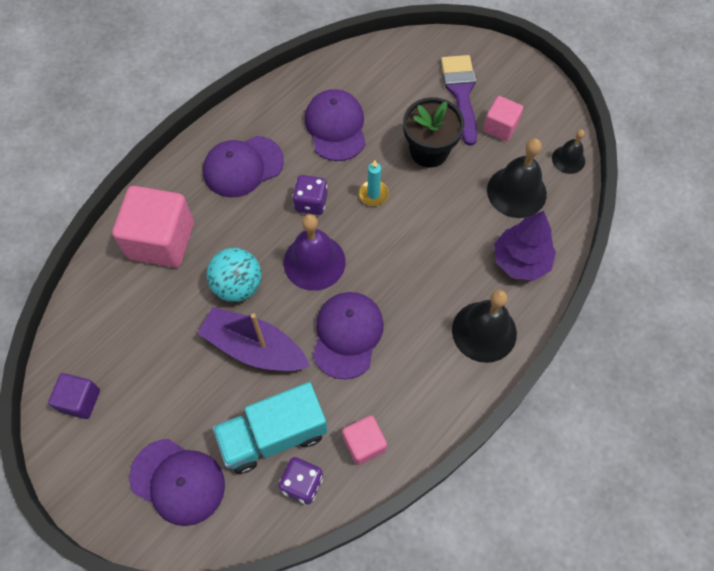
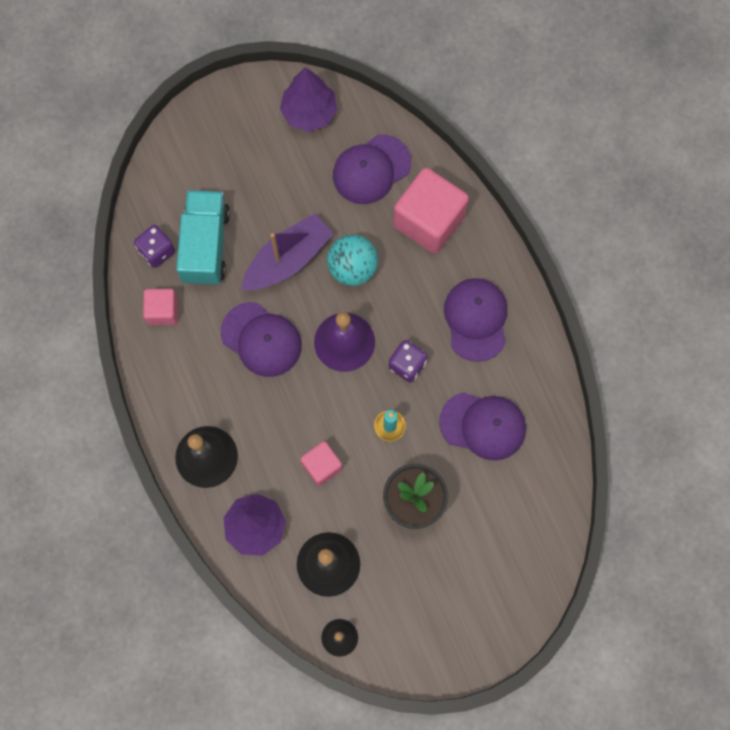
camera: 115 degrees right, 10 degrees up
(80, 400) = (309, 112): purple cube -> purple tree
(178, 481) = (206, 162): purple cap -> purple cap (371, 169)
(461, 93) = (468, 571): purple brush -> none
(500, 127) = (408, 589): pink cube -> pink cube (322, 466)

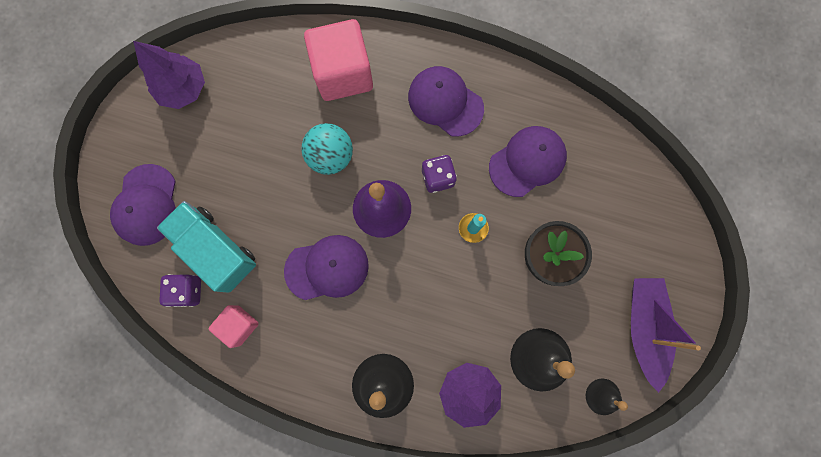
camera: 50 degrees left, 5 degrees up
(288, 259) = (282, 197): purple boat -> purple boat (643, 328)
(322, 466) = (462, 302): pink cube -> none
(371, 169) = (268, 81): purple cap -> purple cap (146, 205)

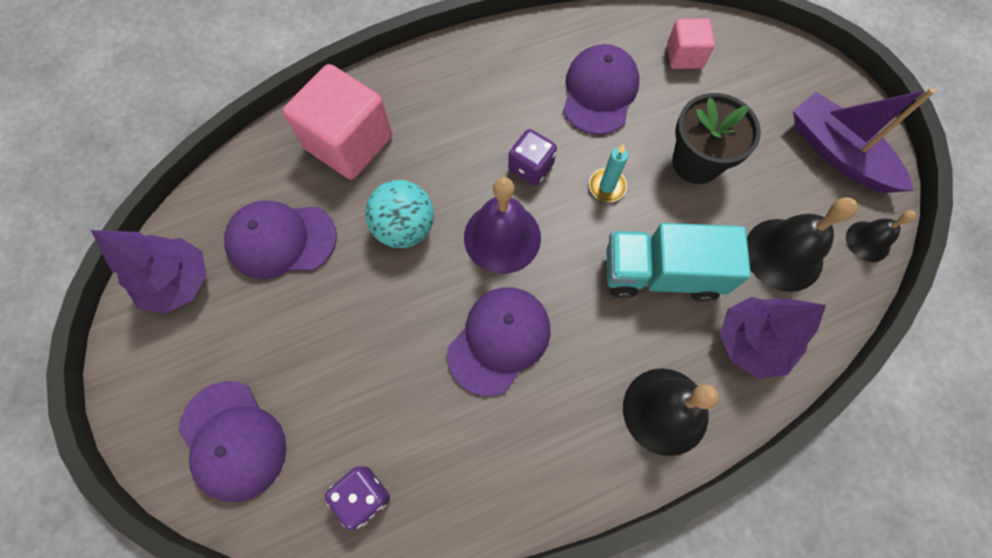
camera: 40 degrees left, 10 degrees down
(216, 249) = (359, 421): turquoise truck -> turquoise truck (661, 274)
(239, 325) = (456, 483): pink cube -> pink cube (684, 56)
(445, 102) = (475, 96): purple cap -> purple cap (281, 240)

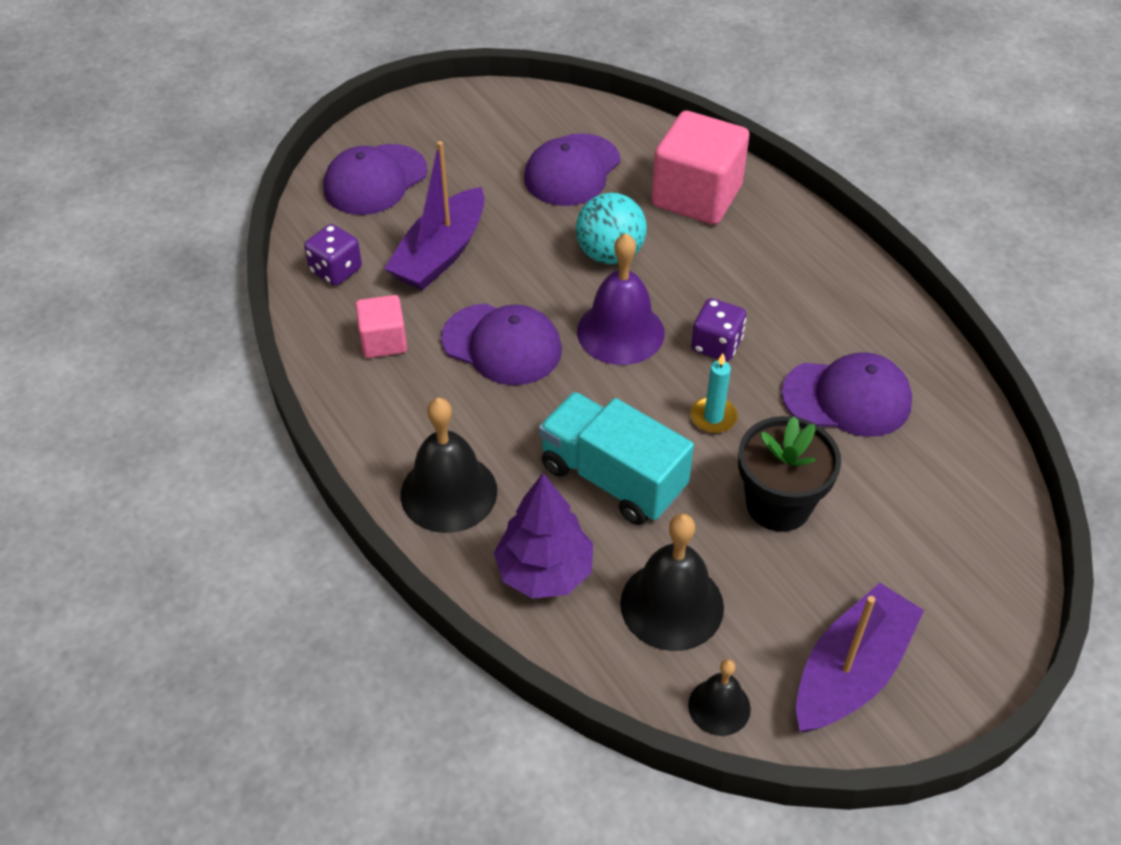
camera: 80 degrees right, 20 degrees down
(179, 282) = (512, 116): purple tree -> none
(281, 240) = (572, 170): purple cap -> purple cap turned 135 degrees counterclockwise
(366, 382) = (440, 254): none -> purple boat
(661, 274) = (612, 478): turquoise truck -> turquoise truck turned 45 degrees counterclockwise
(684, 56) = (943, 483): pink cube -> pink cube (383, 341)

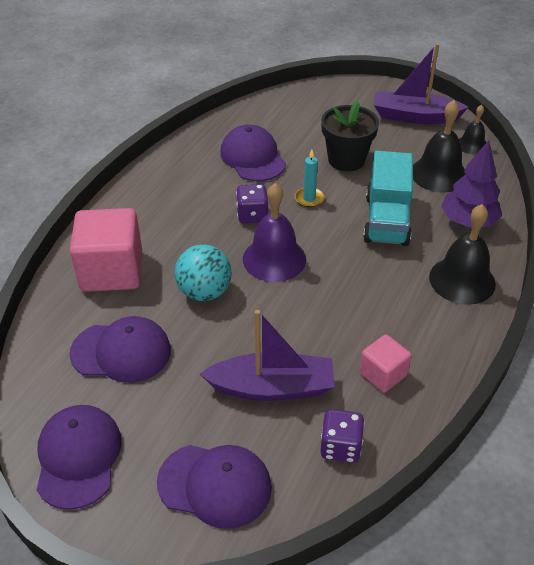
camera: 120 degrees left, 5 degrees down
(502, 344) = (332, 309): purple cap -> purple cap (78, 457)

